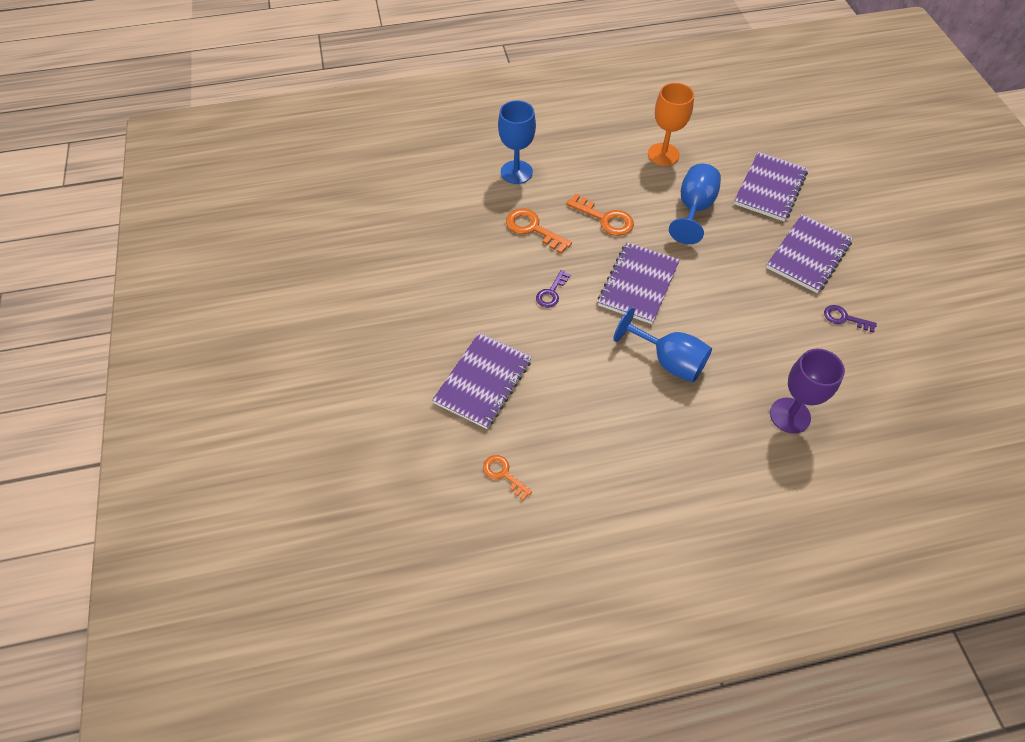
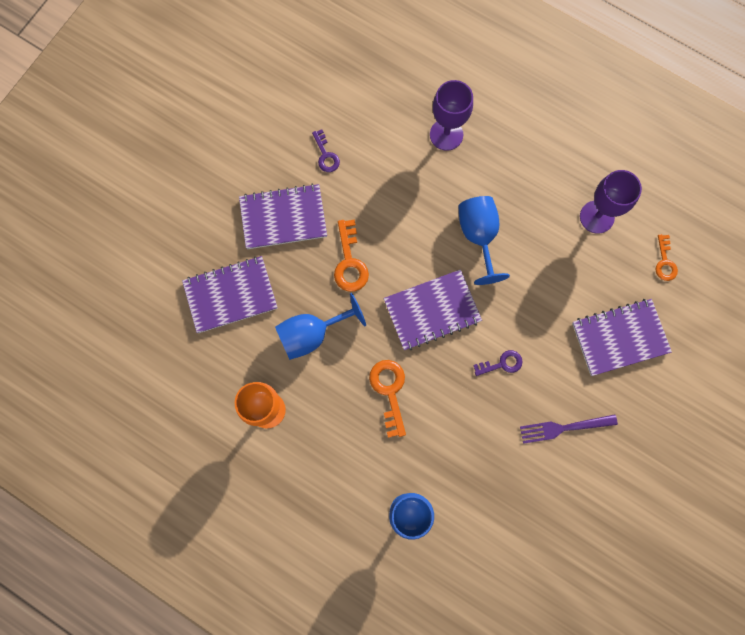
camera: 135 degrees left, 20 degrees up
(464, 290) = (564, 428): none -> purple fork
(533, 229) = (455, 437): orange key -> orange key (350, 262)
(598, 460) = (597, 217): none -> purple goblet

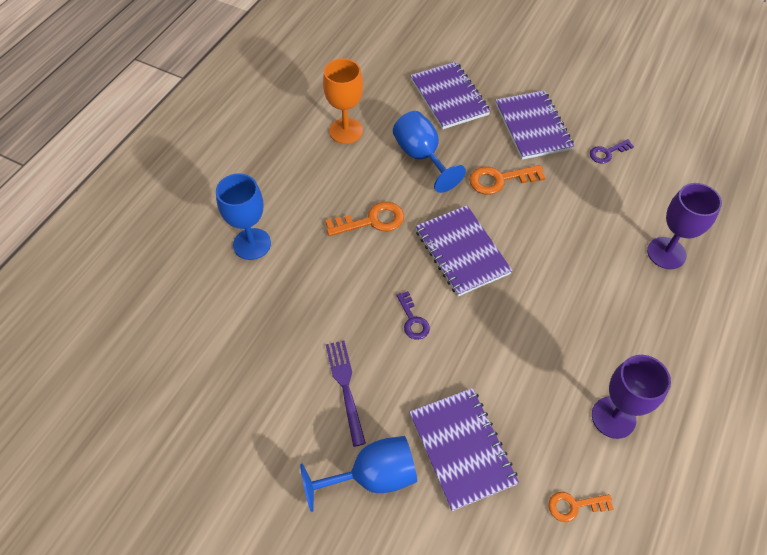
camera: 85 degrees right, 20 degrees down
(479, 236) = (555, 290): blue goblet -> blue goblet (372, 476)

